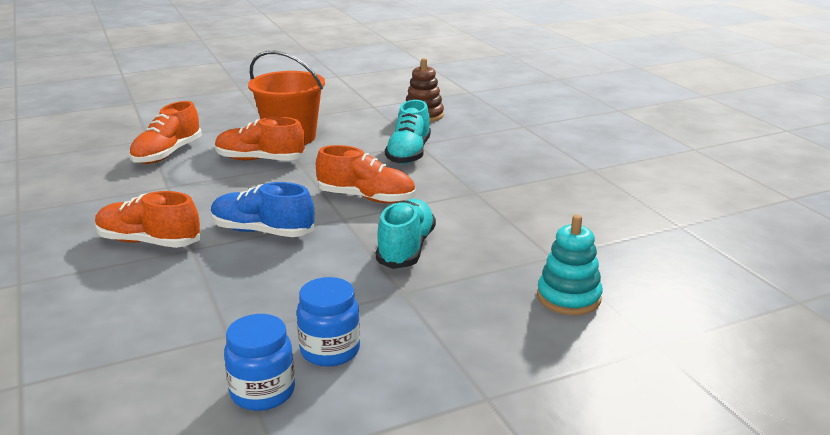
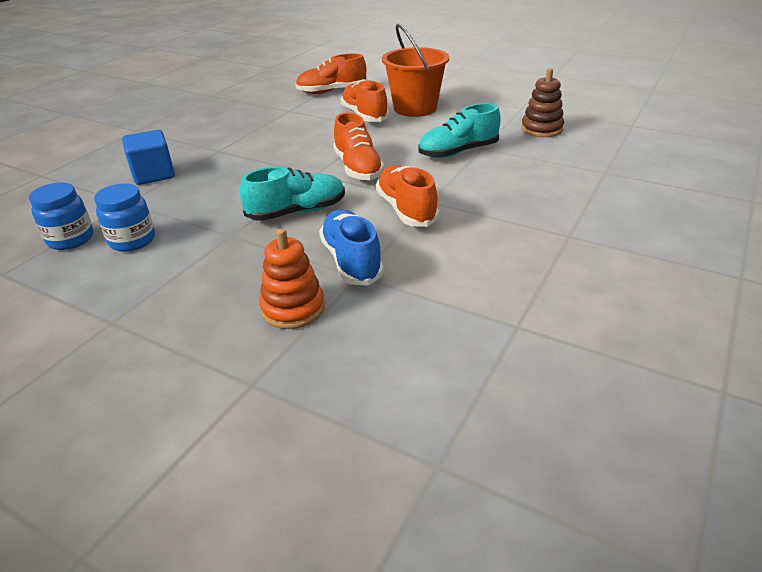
camera: 55 degrees right, 10 degrees up
(149, 242) = (213, 137): orange shoe -> orange shoe (406, 209)
(182, 301) = (153, 174): none -> blue cube
(262, 231) = (263, 158): blue shoe -> blue shoe (351, 261)
(568, 298) = (293, 308): turquoise stacking toy -> orange stacking toy

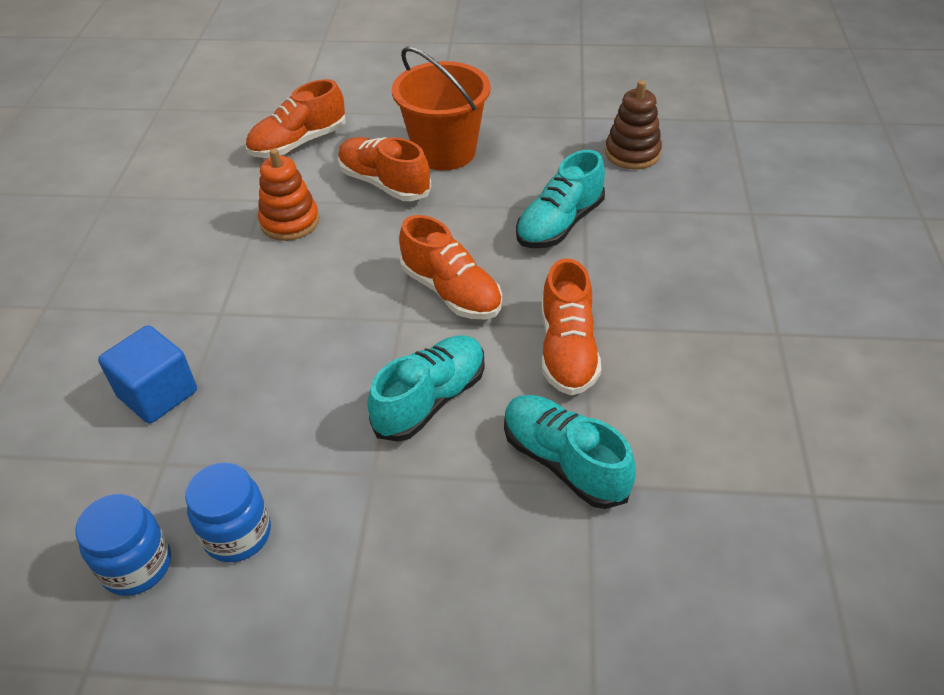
camera: 25 degrees left, 10 degrees up
(293, 308) = (552, 568): orange stacking toy -> orange stacking toy (290, 222)
(351, 261) = (564, 462): blue shoe -> turquoise shoe
(406, 209) = (567, 350): orange shoe -> orange shoe turned 135 degrees counterclockwise

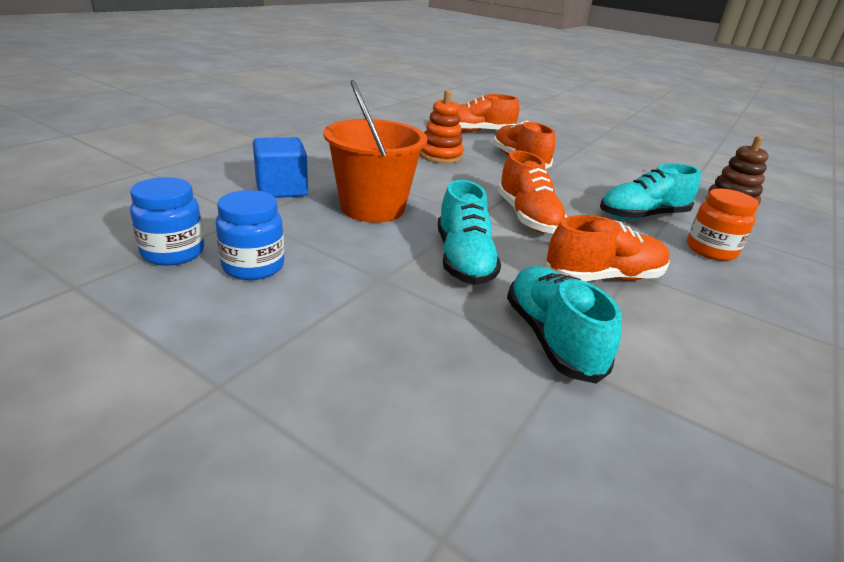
camera: 25 degrees right, 15 degrees down
(430, 400) = (463, 260): turquoise shoe -> turquoise shoe turned 105 degrees clockwise
(444, 152) = (574, 162): orange bucket -> orange bucket (372, 208)
(567, 350) = (603, 277): orange shoe -> orange shoe turned 135 degrees counterclockwise
(642, 249) = (710, 250): none -> orange jar

